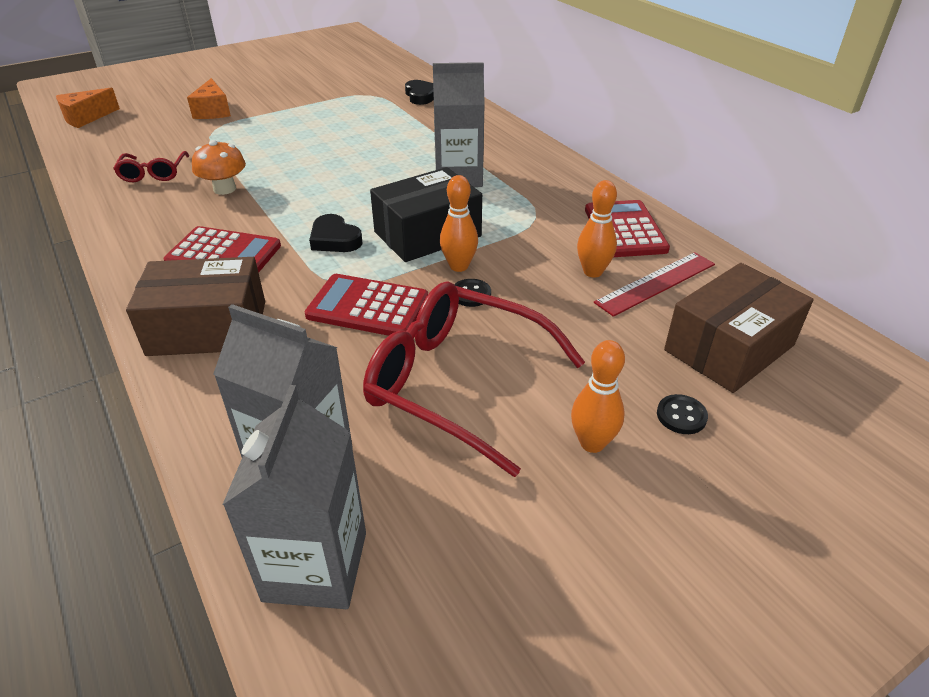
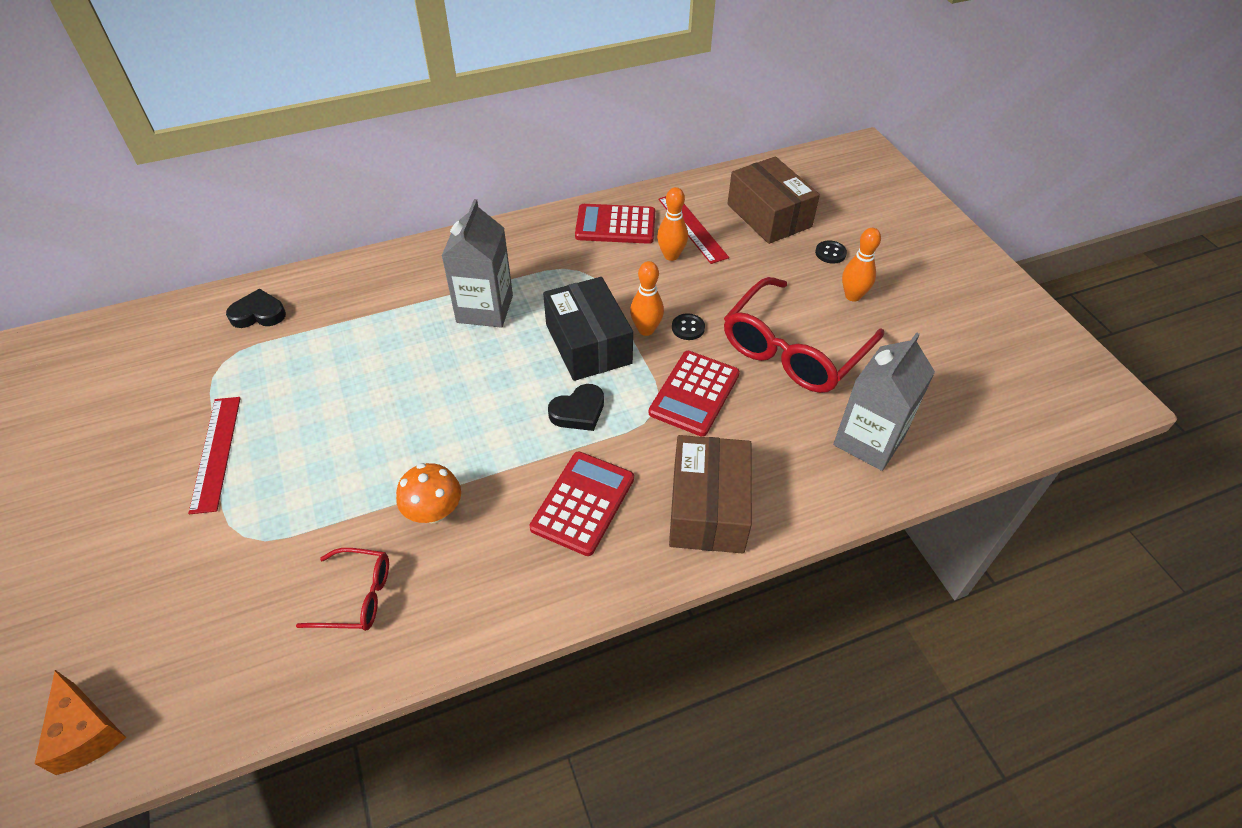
camera: 80 degrees left, 10 degrees up
(213, 111) = (171, 542): orange cheese -> none
(285, 109) = (215, 453): none -> red ruler
(315, 566) = (953, 434): grey carton -> none

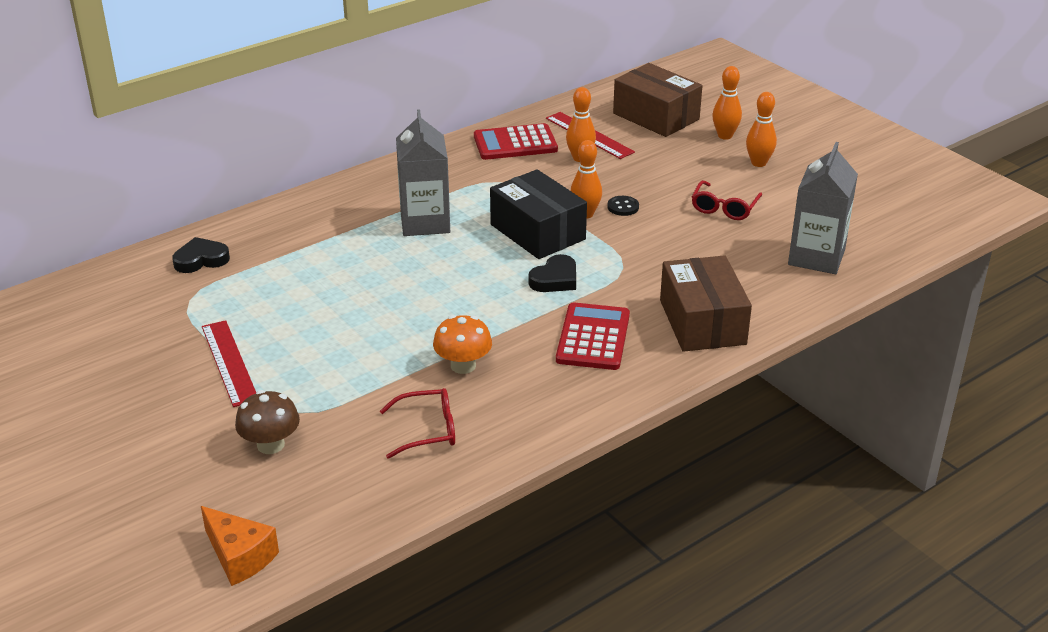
camera: 15 degrees left, 15 degrees down
(197, 576) = (270, 445): none -> brown mushroom
(694, 393) = (652, 250): red calculator -> none
(793, 350) = (724, 208): red glasses -> red glasses, size x0.51
(830, 253) = (725, 136): black button -> orange bowling pin

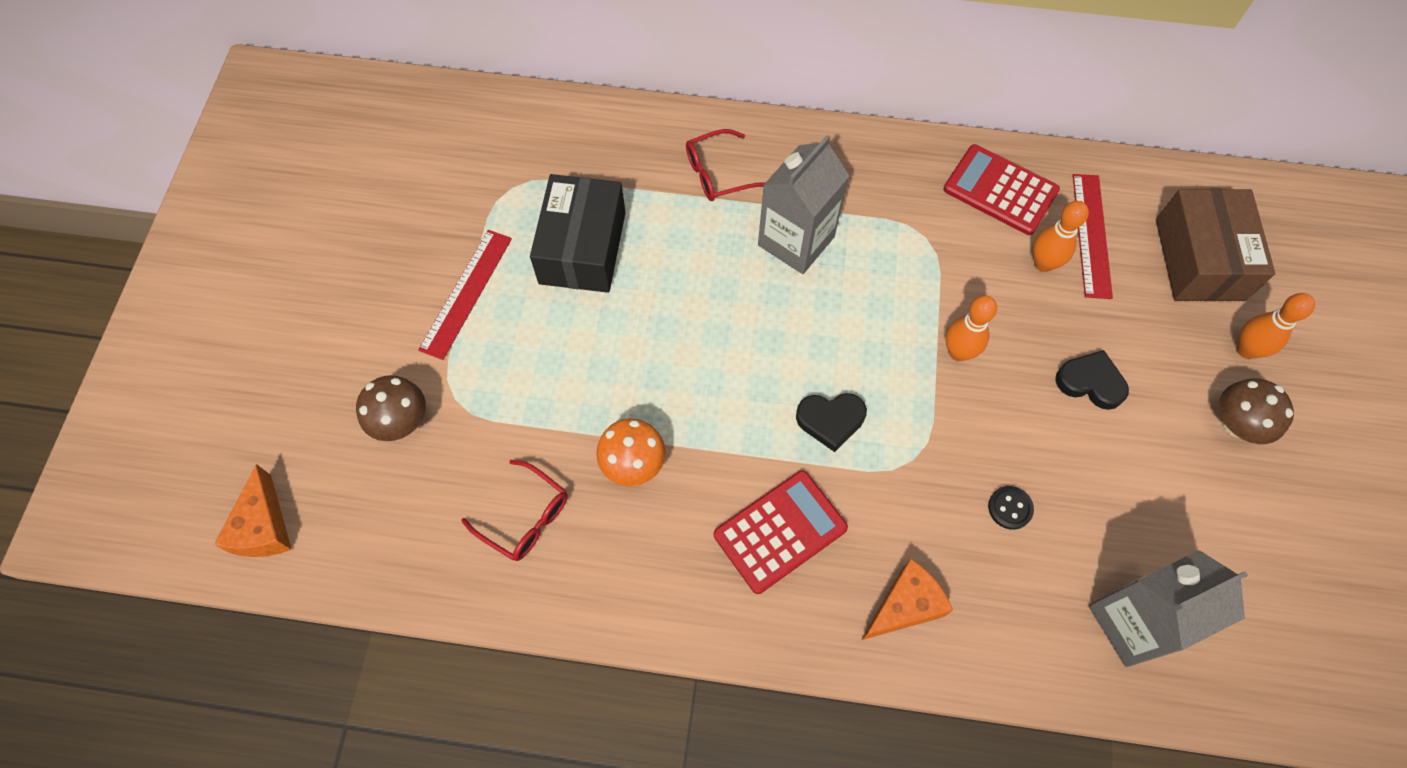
camera: 45 degrees right, 30 degrees up
(201, 260) = (568, 142): black heart -> black heart (1090, 382)
(537, 232) = (884, 340): black box -> black box (582, 247)
(623, 207) = (1008, 372): black button -> black button (1010, 508)
(702, 322) = (904, 606): brown box -> orange cheese
(724, 208) = (1115, 462): red glasses -> red glasses (718, 173)
(758, 163) = (1236, 424): orange bowling pin -> brown mushroom

